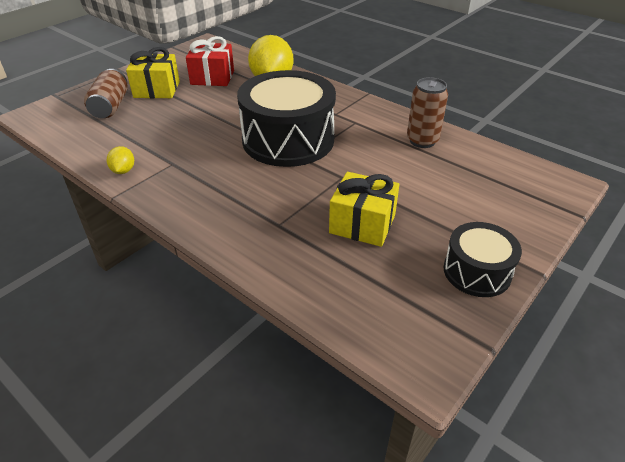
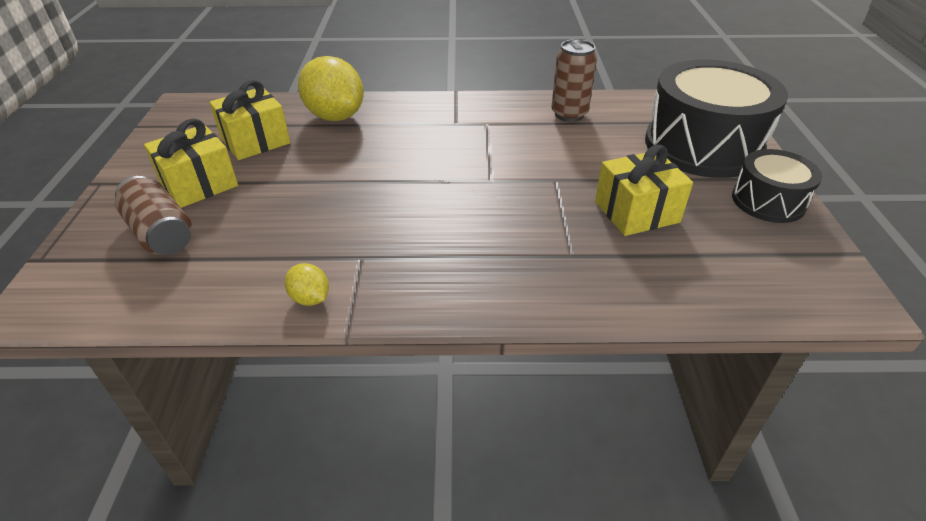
camera: 40 degrees left, 0 degrees up
(212, 77) = (255, 141): red gift -> yellow gift
(288, 140) = (450, 169): black drum -> black drum (703, 145)

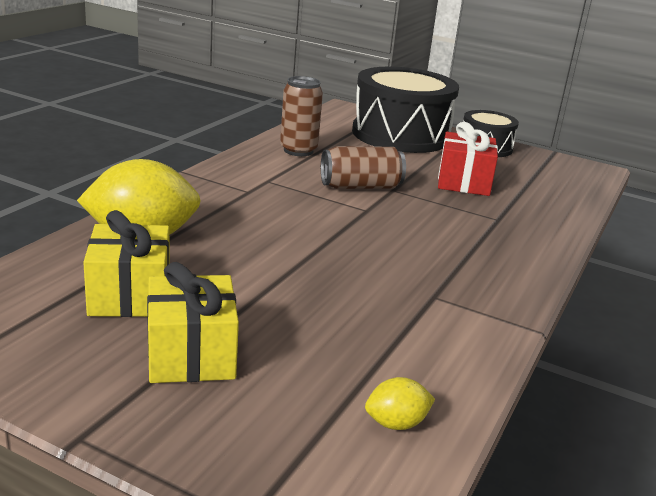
camera: 65 degrees left, 15 degrees down
(161, 233) = (281, 402): brown can -> brown can (360, 186)
(310, 298) = (479, 335): yellow lemon -> yellow lemon (396, 423)
(636, 212) = (463, 182): yellow gift -> red gift

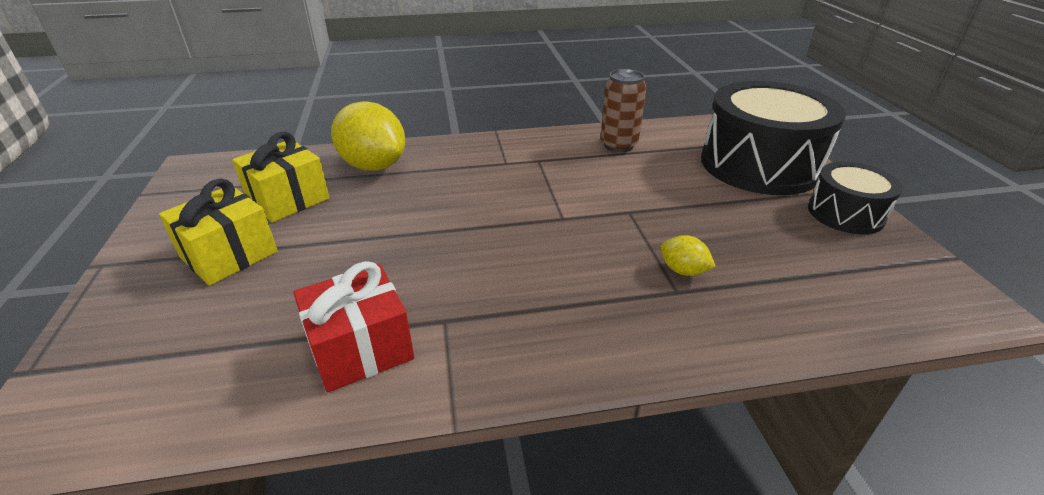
camera: 55 degrees right, 10 degrees up
(360, 186) = (604, 196): brown can -> none
(396, 423) = (195, 390): yellow lemon -> yellow lemon (683, 271)
(463, 182) = (725, 237): red gift -> red gift (360, 348)

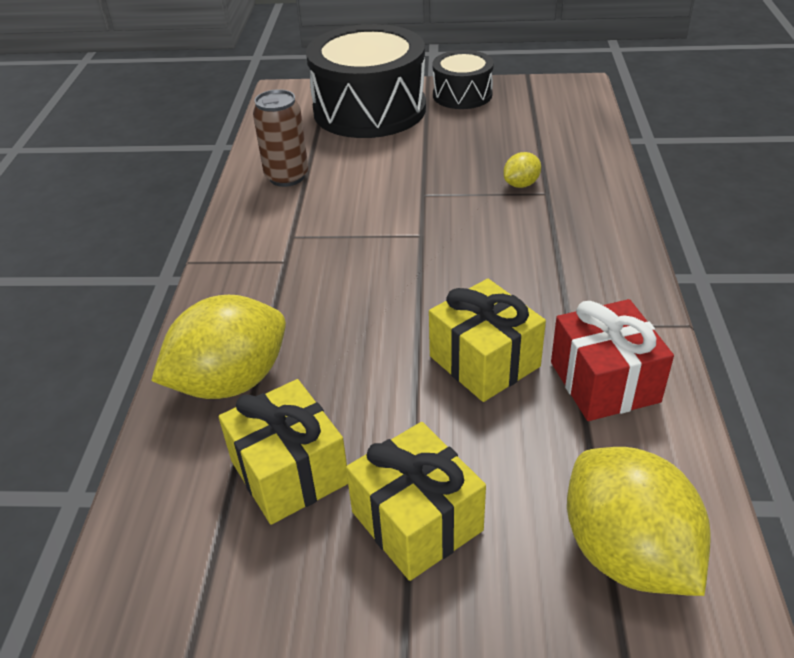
camera: 75 degrees left, 5 degrees up
(155, 367) = (626, 553): none -> yellow lemon
(391, 270) = (484, 361): none -> yellow gift

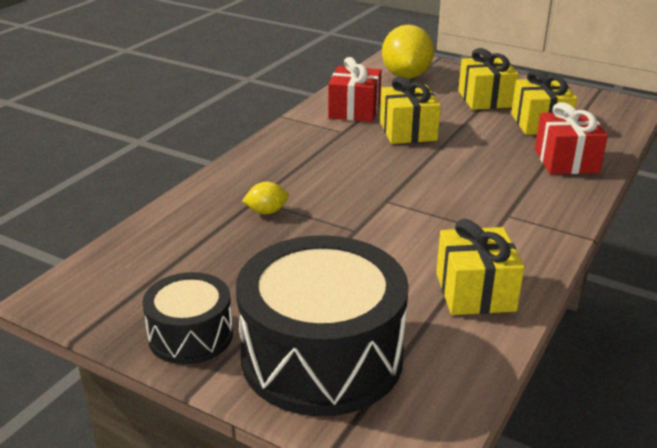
camera: 155 degrees left, 10 degrees down
(231, 381) = (566, 161): yellow lemon -> red gift
(287, 177) = (475, 292): brown can -> yellow gift

